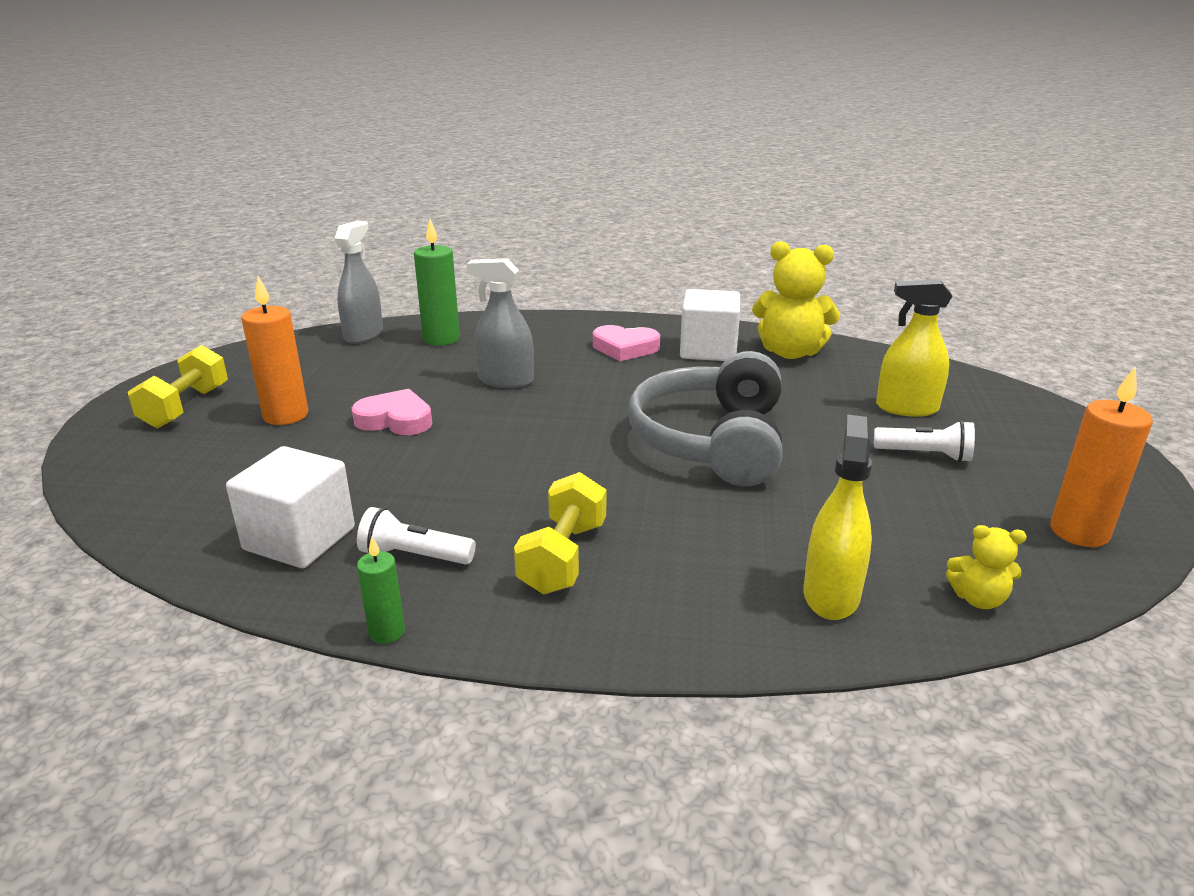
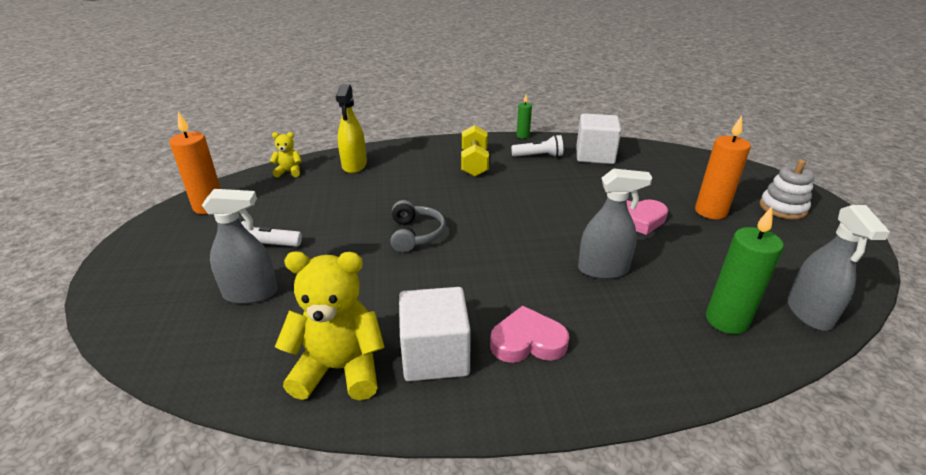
camera: 165 degrees right, 5 degrees up
(186, 407) = (782, 208): yellow dumbbell -> white stacking toy
(711, 441) = (415, 234): grey headphones -> grey headphones, size x0.51
(906, 408) = (250, 293): yellow spray bottle -> grey spray bottle

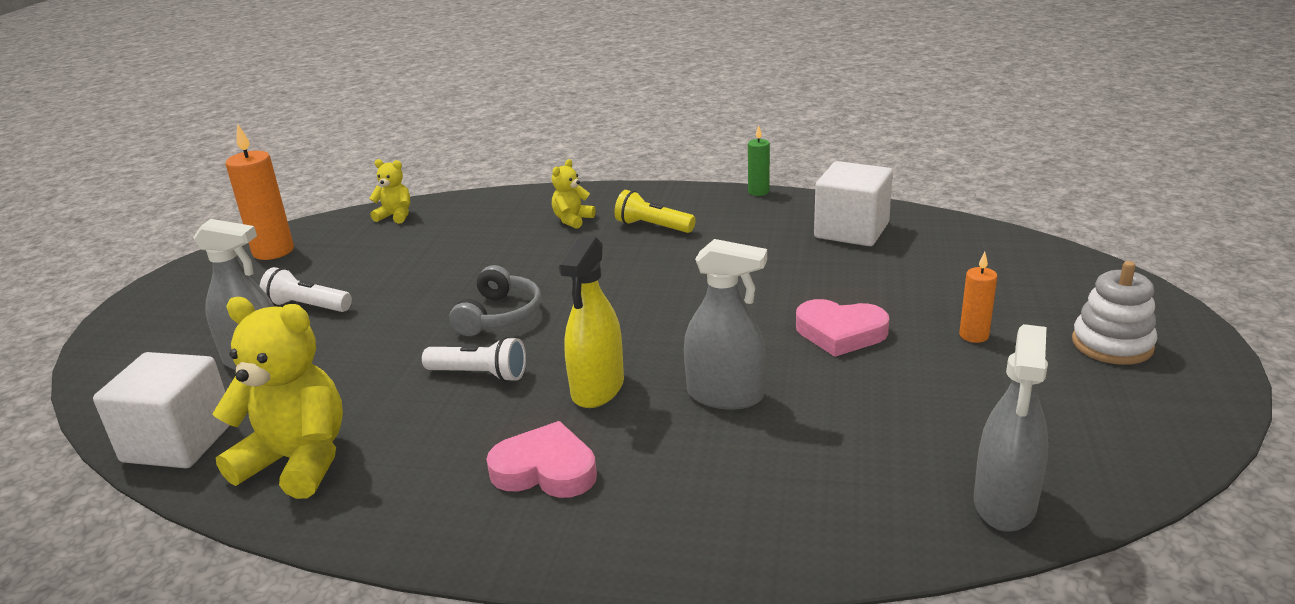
camera: 20 degrees right, 5 degrees down
(354, 165) = (484, 215): yellow spray bottle -> yellow spray bottle (597, 388)
(418, 164) = (572, 220): none -> yellow teddy bear
(435, 355) = (417, 466): white cube -> white cube (179, 441)
(474, 163) = (653, 227): yellow dumbbell -> yellow flashlight
(538, 156) = (759, 224): white flashlight -> white flashlight (479, 374)
(710, 212) = (974, 335): orange candle -> orange candle, size x0.56
(726, 320) = (856, 491): green candle -> none

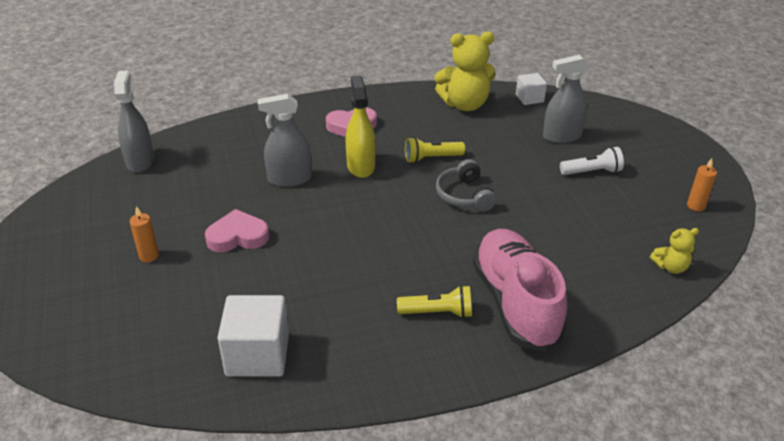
camera: 150 degrees right, 10 degrees up
(179, 441) = (529, 98): white cube -> white cube, size x0.57
(273, 251) = (695, 206): orange candle -> orange candle, size x0.56
(479, 374) = (431, 158): white flashlight -> yellow flashlight
(572, 220) = (515, 303): yellow teddy bear -> pink shoe
(758, 192) = (374, 400): green candle -> none
(1112, 344) = (57, 271): white stacking toy -> none

